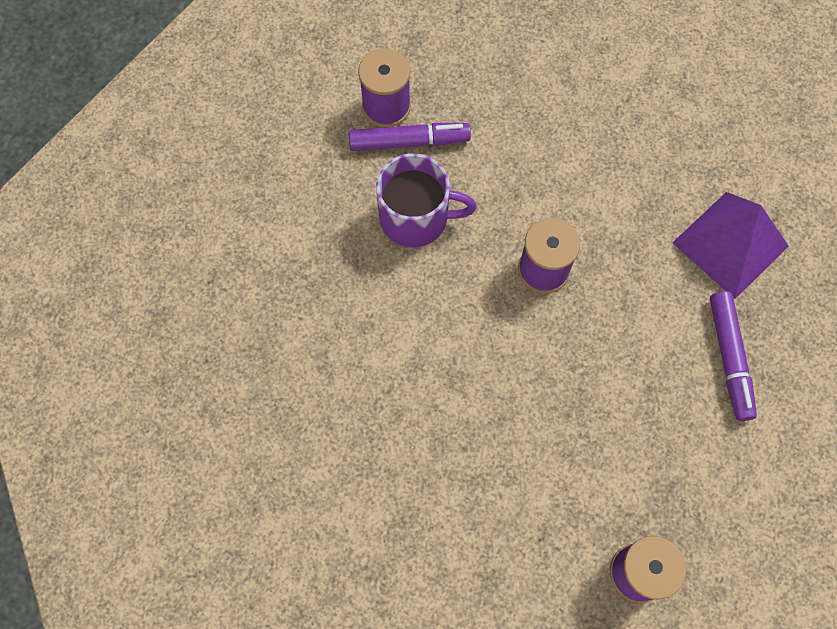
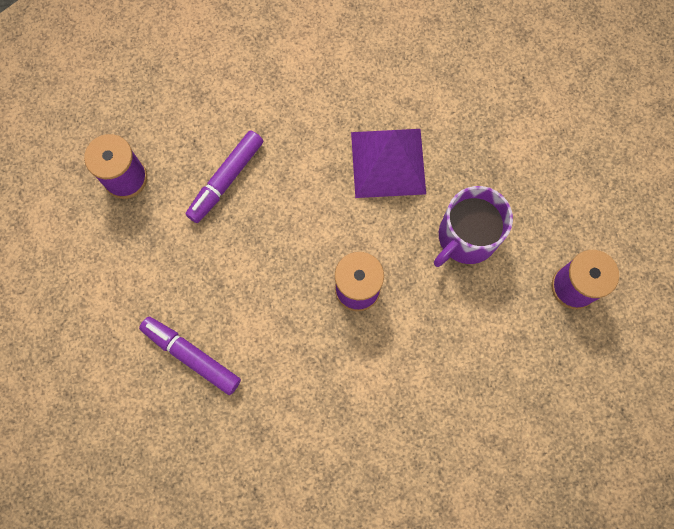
camera: 130 degrees right, 5 degrees up
(409, 142) = (530, 280): purple marker -> purple marker (226, 180)
(730, 244) = (264, 437): purple pyramid -> purple pyramid (388, 162)

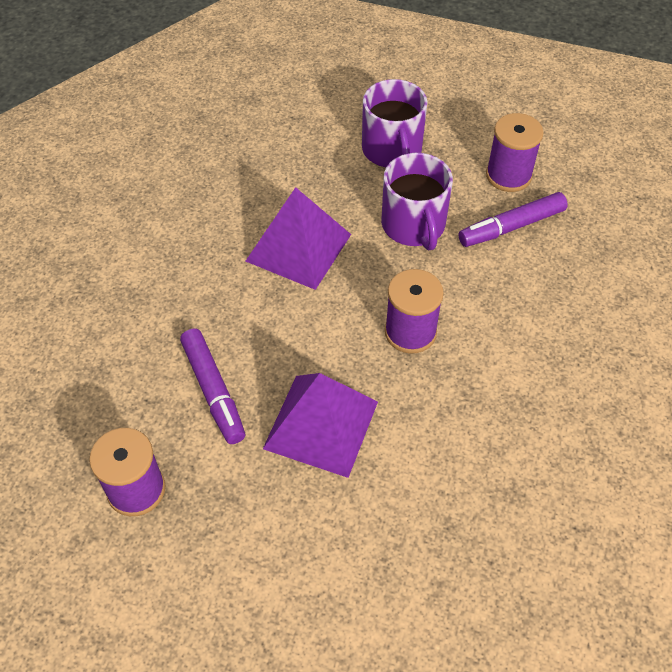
camera: 60 degrees left, 20 degrees down
(192, 356) = (390, 520): purple marker -> purple marker (511, 227)
(240, 268) = (321, 424): none -> purple pyramid
(539, 177) = (392, 150): none -> purple mug

